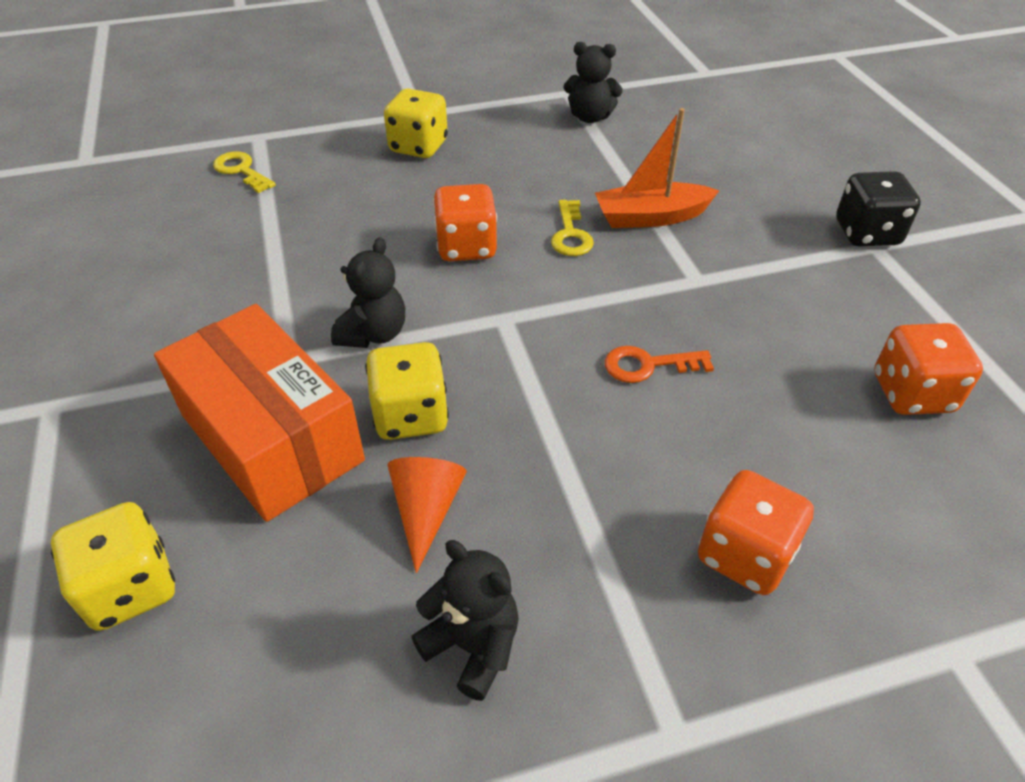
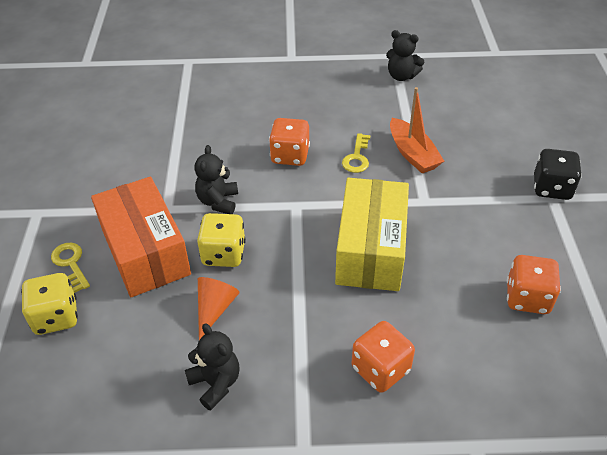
camera: 15 degrees right, 0 degrees up
(241, 171) = (172, 83): yellow key -> yellow key (71, 263)
(373, 334) = (218, 201): black teddy bear -> black teddy bear turned 150 degrees clockwise
(418, 147) = (283, 82): yellow dice -> none
(648, 365) = (371, 250): orange key -> yellow box
(651, 217) = (412, 154): orange boat -> orange boat turned 120 degrees counterclockwise

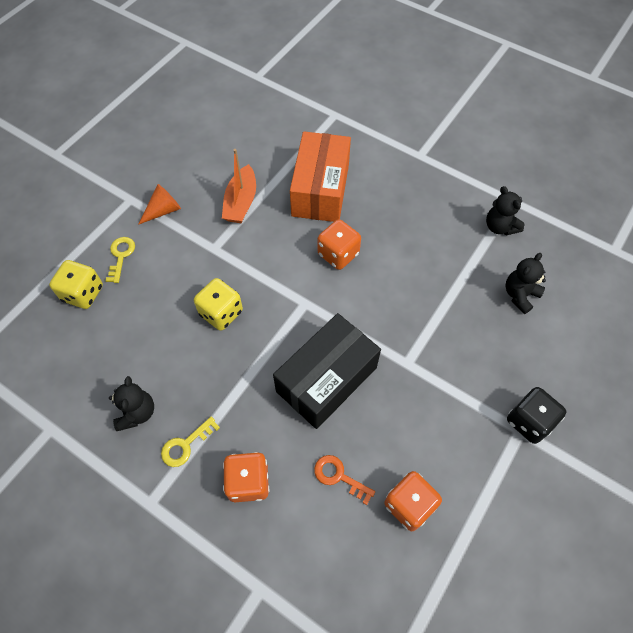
camera: 35 degrees right, 15 degrees up
(145, 252) = (172, 277): orange box -> orange box (320, 190)
(215, 309) = (180, 354): orange cone -> orange cone (163, 210)
(218, 201) = (252, 264): black teddy bear -> black teddy bear (519, 295)
(357, 157) = (389, 288): yellow key -> yellow key (185, 445)
(371, 250) = (326, 379): yellow box -> black box
(412, 154) = (438, 312): orange boat -> orange boat (241, 202)
(453, 314) = (339, 476): none -> orange key

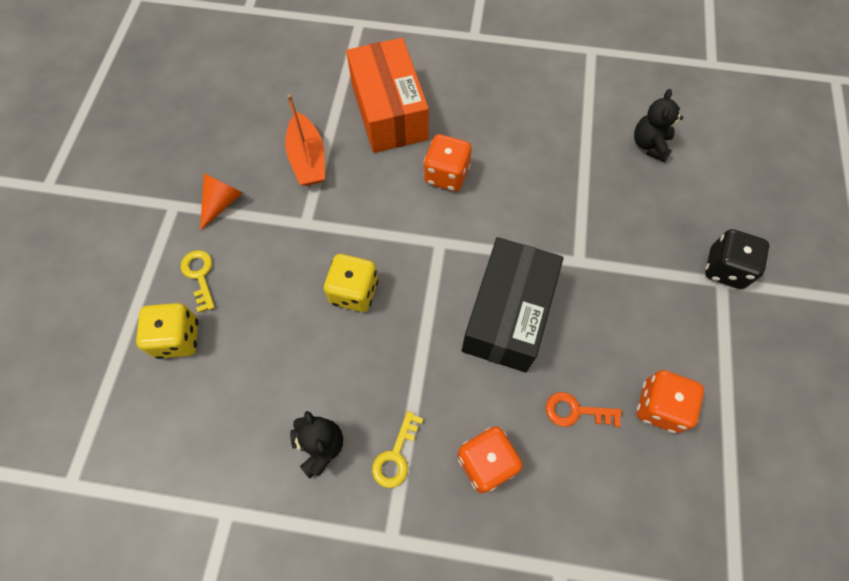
camera: 25 degrees left, 5 degrees up
(499, 227) = (593, 82): black teddy bear -> none

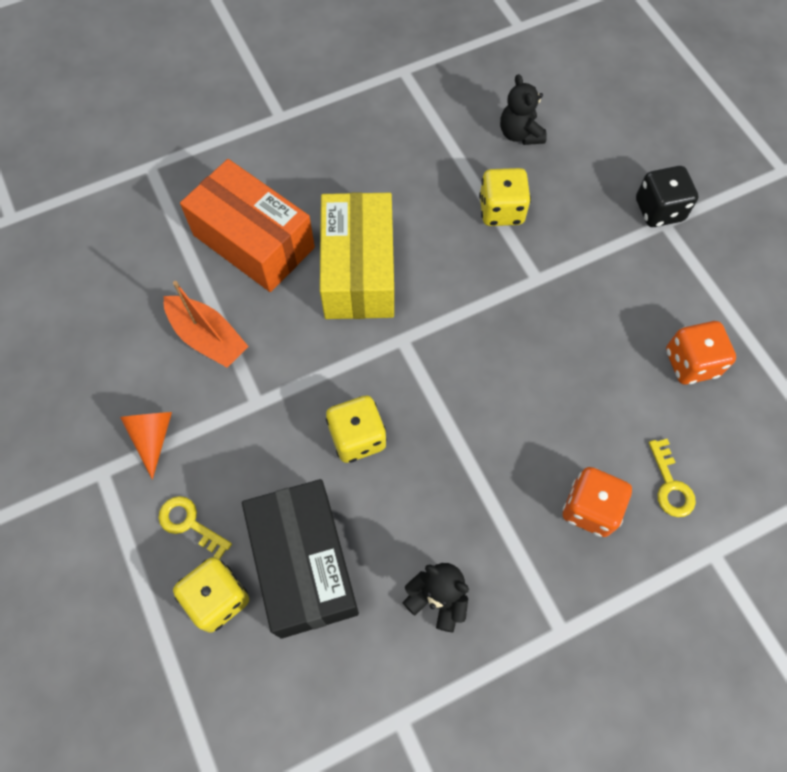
camera: 35 degrees left, 0 degrees up
(396, 456) = (510, 558): yellow key -> yellow key (670, 485)
(446, 175) = (358, 271): orange dice -> yellow box
(508, 314) = (512, 367): black box -> black box (304, 564)
(576, 411) = (629, 413): orange key -> none
(589, 193) = (501, 210): none -> yellow dice

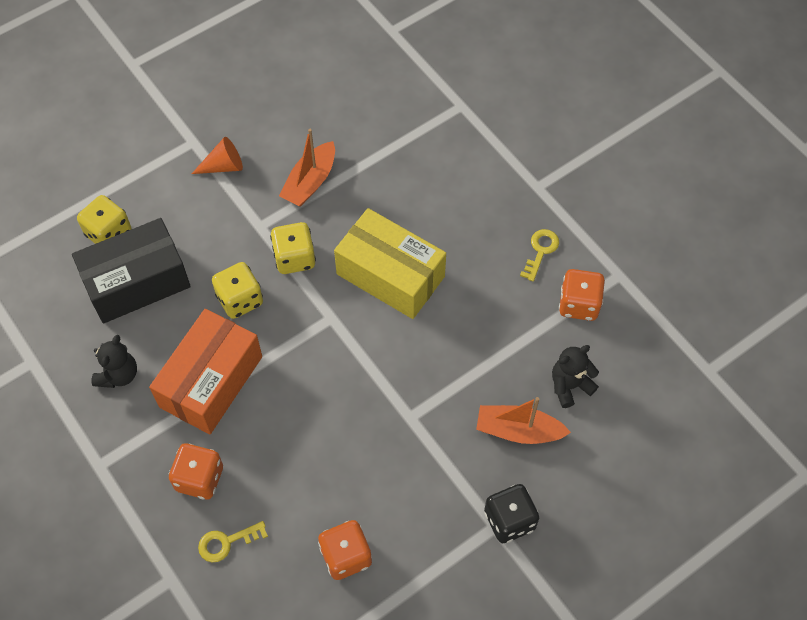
camera: 80 degrees right, 5 degrees down
(189, 523) = (160, 204): yellow key -> yellow key (540, 251)
(254, 241) = (404, 194): orange box -> orange box (211, 382)
(358, 271) = (390, 275): yellow box -> yellow box turned 45 degrees clockwise
(430, 109) = (579, 304): none -> orange dice
(501, 210) = (477, 379): yellow dice -> yellow dice (294, 258)
(563, 185) = (518, 430): none -> orange boat

